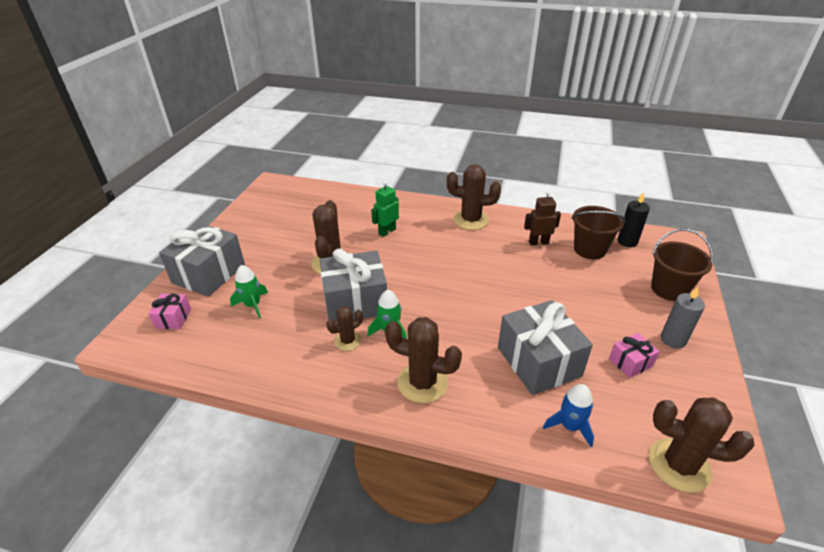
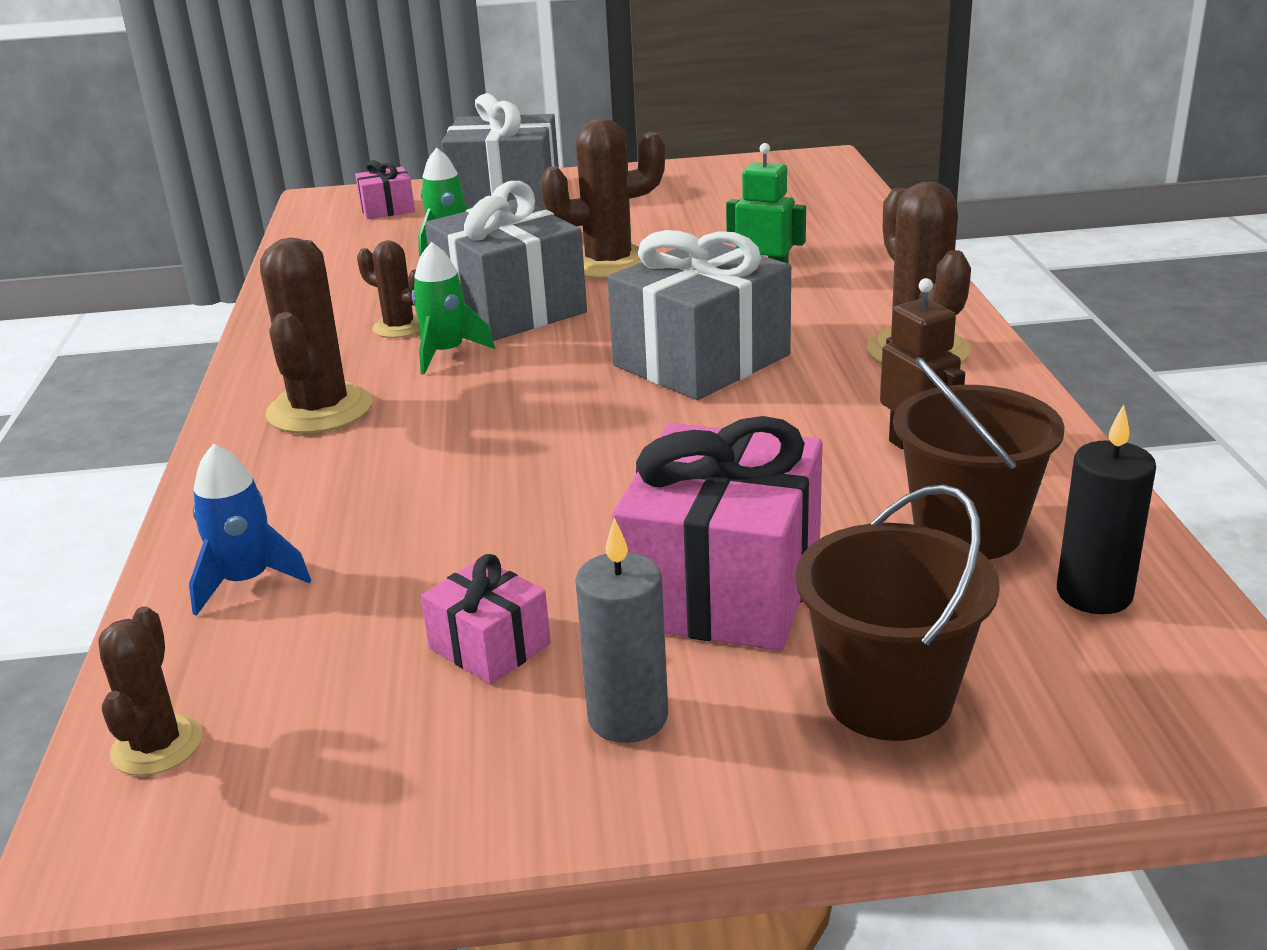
camera: 70 degrees right, 10 degrees down
(538, 361) = (431, 517): grey gift -> grey gift (701, 360)
(607, 302) = (723, 586): none -> pink gift
(679, 465) = (157, 746): brown cactus -> brown cactus, size x0.57

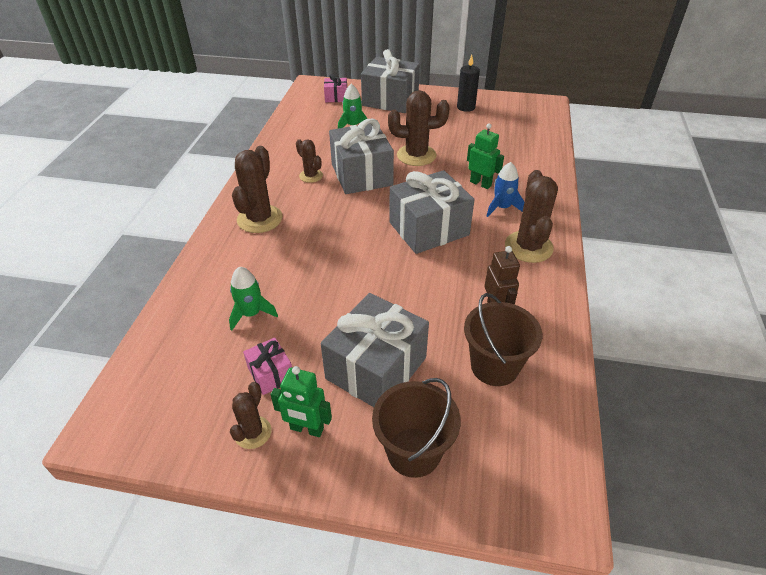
camera: 15 degrees right, 15 degrees up
(157, 746) = (133, 388): brown cactus -> brown cactus (253, 432)
(247, 581) = (196, 311): blue rocket -> blue rocket (502, 208)
(446, 353) = (323, 197): green rocket -> green rocket (251, 314)
(628, 717) = (307, 429): grey candle -> green robot
(723, 586) = (376, 368): pink gift -> grey gift
(1094, 594) = (531, 420): black candle -> black candle (466, 107)

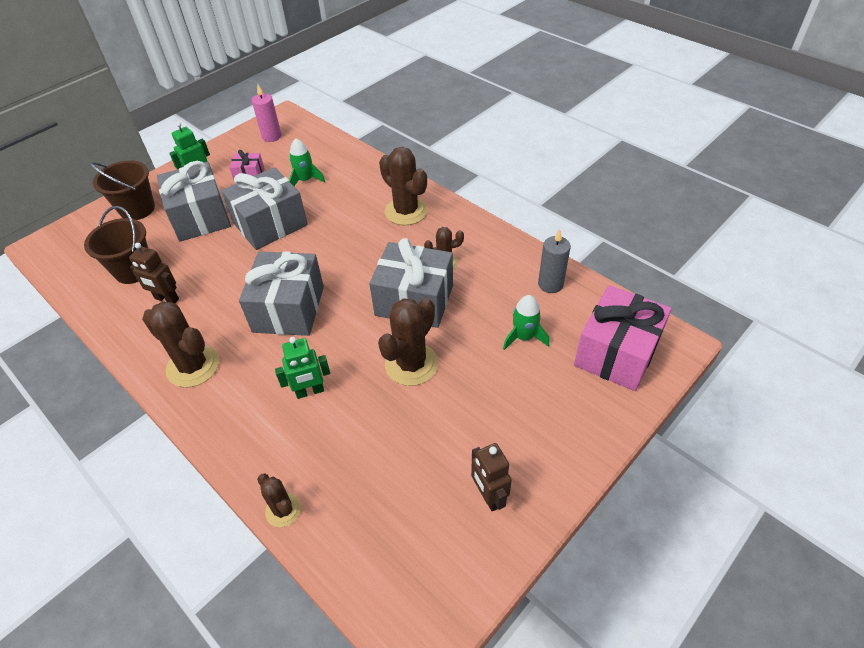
camera: 125 degrees right, 5 degrees up
(168, 408) = (272, 136): none -> pink candle
(253, 432) = (221, 159): brown cactus -> brown cactus (283, 510)
(296, 129) = (550, 284): none -> grey candle
(336, 97) = (616, 353): pink gift -> pink gift, size x2.06
(390, 100) = (571, 410): grey gift -> grey gift (270, 224)
(466, 107) = (488, 496): black candle -> brown robot
(502, 208) = (258, 384): blue rocket -> none

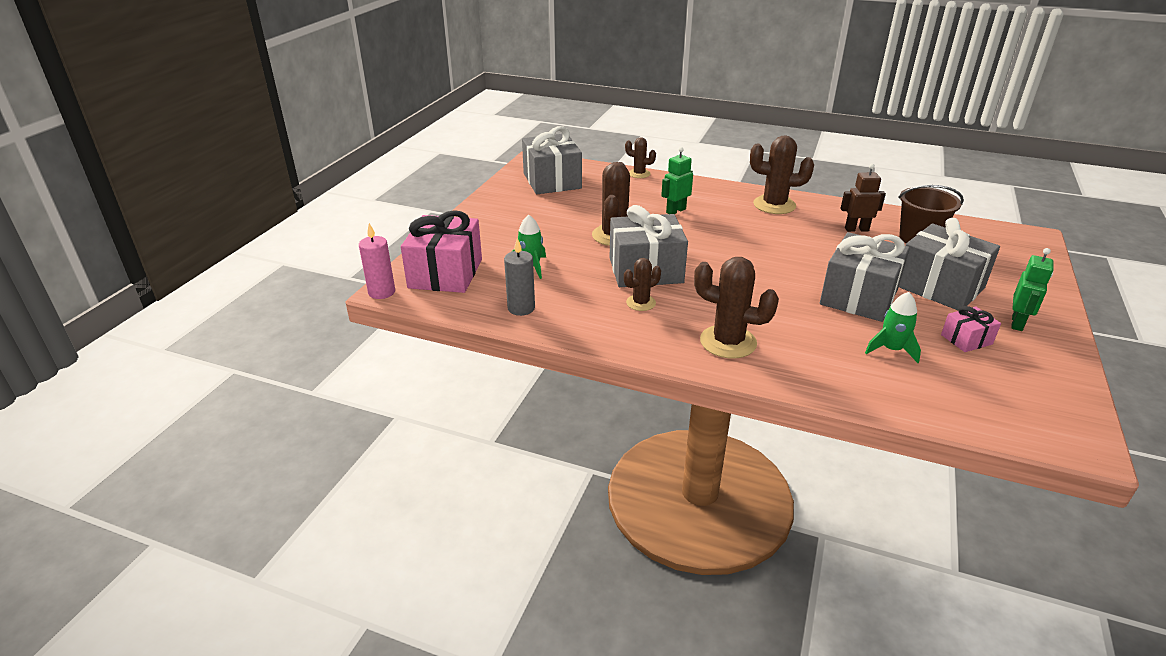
camera: 155 degrees right, 15 degrees down
(137, 209) = (1014, 279): brown bucket -> none
(272, 136) = (1033, 400): pink candle -> pink candle (381, 292)
(288, 309) = (748, 244): grey gift -> grey gift (552, 181)
(488, 496) = (521, 198): brown robot -> none

